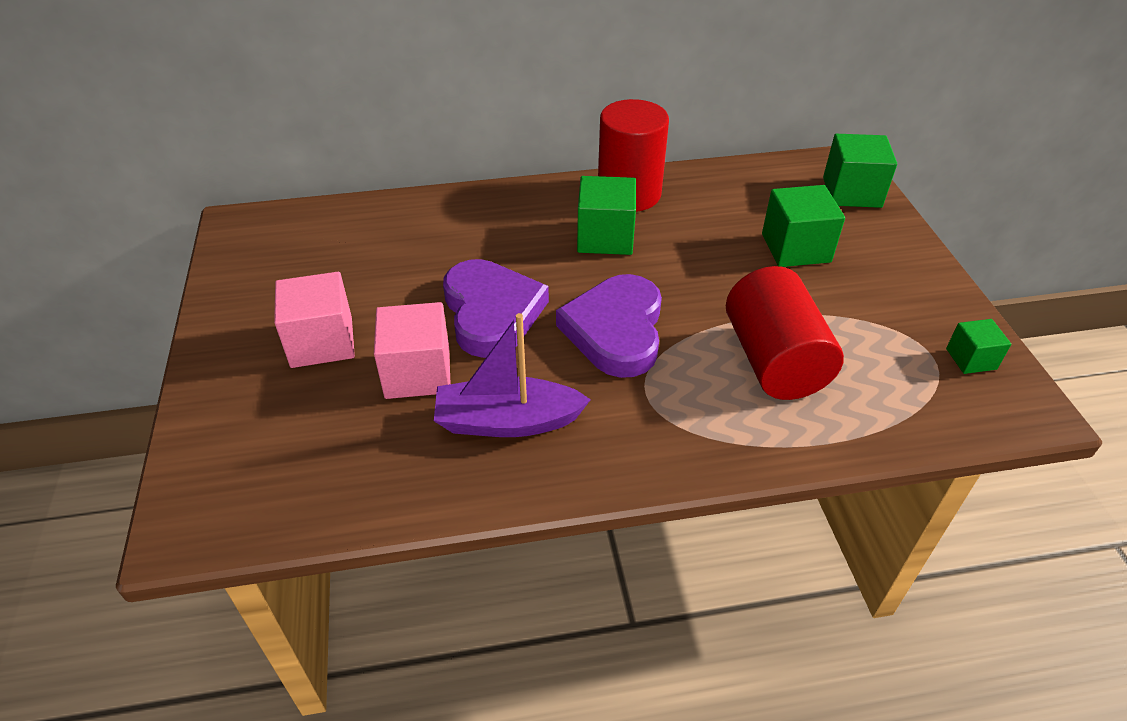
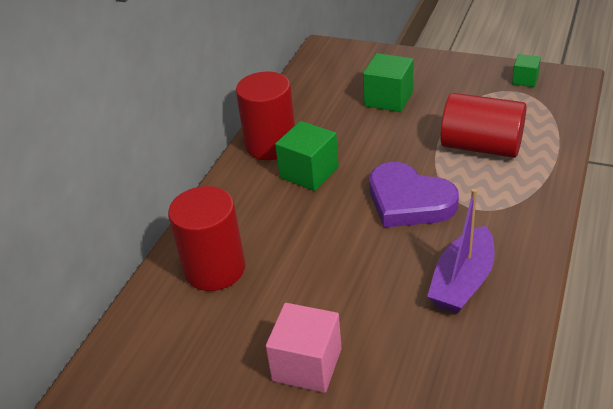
camera: 55 degrees left, 5 degrees down
(417, 232) = (215, 269): none -> red cylinder
(417, 373) = (383, 315): pink cube -> none
(491, 312) = (345, 255): purple heart -> none
(851, 192) = (355, 57): green cube -> none

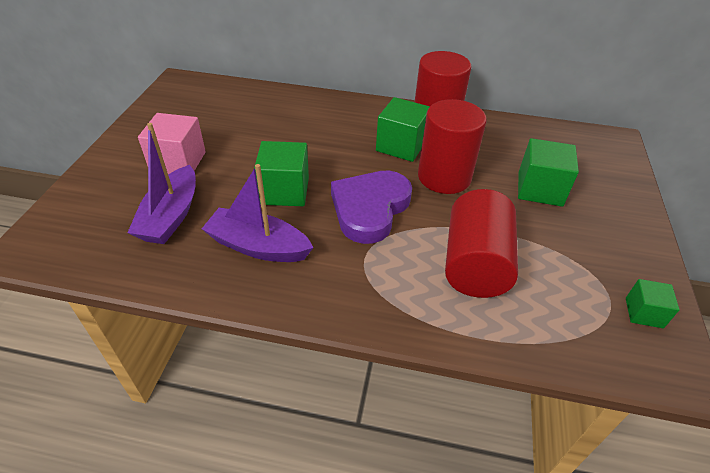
camera: 75 degrees right, 5 degrees up
(215, 269) = (279, 112): red cylinder -> red cylinder (444, 177)
(376, 263) = (284, 191): none -> green cube
(413, 360) = (171, 216): none -> purple boat

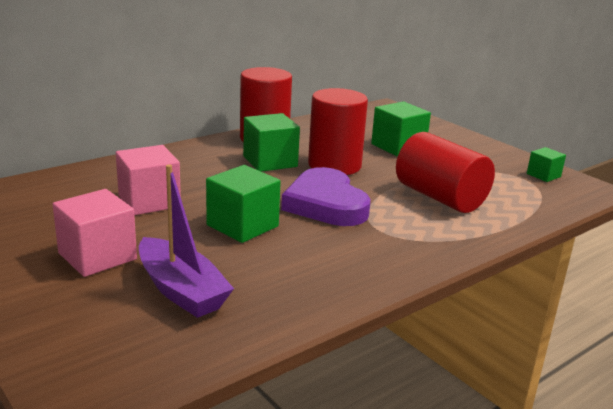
camera: 50 degrees left, 20 degrees down
(258, 246) = (297, 265): purple boat -> none
(269, 137) = (149, 201): none -> pink cube

